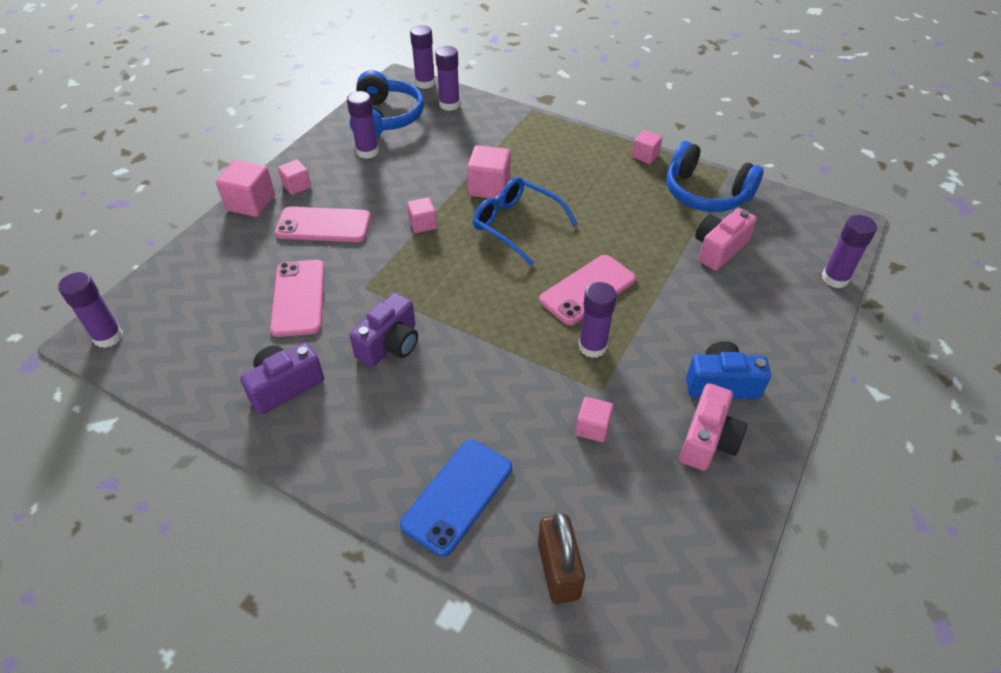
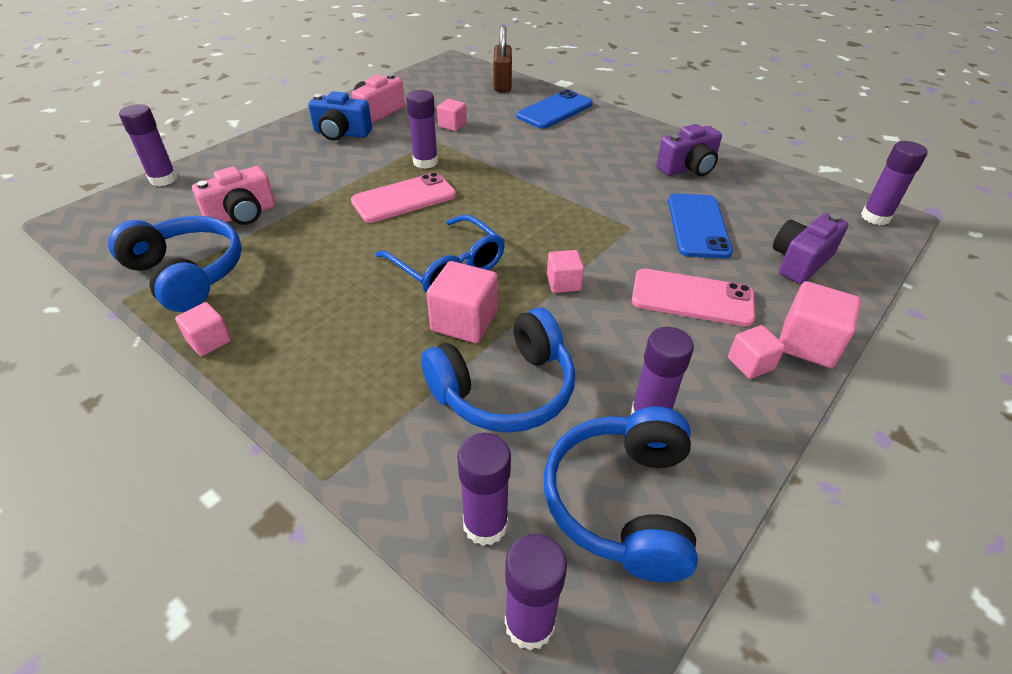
camera: 170 degrees left, 5 degrees down
(298, 298) = (698, 226): pink phone -> blue phone
(390, 344) = (601, 182): purple camera -> purple camera (800, 261)
(452, 154) = (505, 389): none -> blue headphones

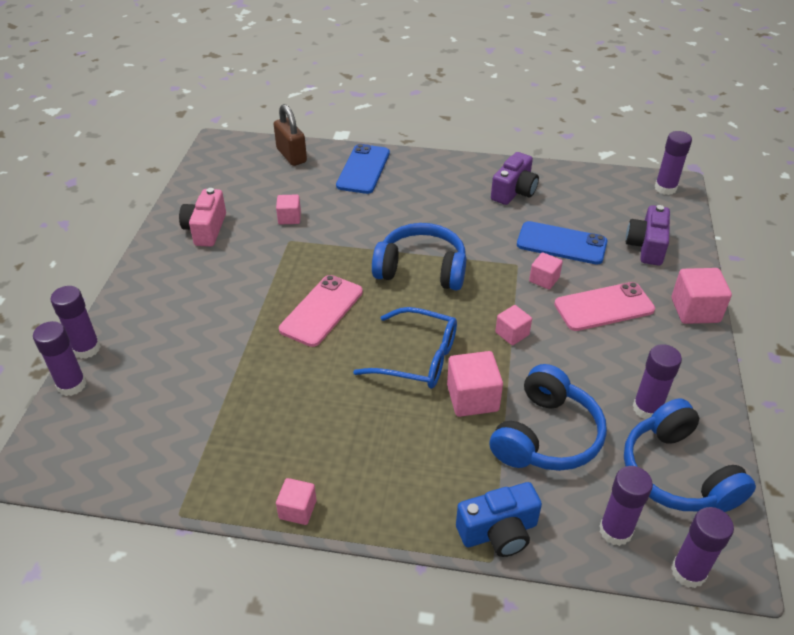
camera: 30 degrees left, 0 degrees up
(187, 274) = (210, 464): blue headphones -> blue headphones (421, 269)
(242, 215) = (195, 387): pink camera -> none
(341, 133) = (195, 265): blue camera -> blue camera (498, 532)
(425, 162) = (304, 266): purple glue stick -> purple glue stick (86, 349)
(698, 226) = (561, 243): blue phone -> blue phone turned 45 degrees counterclockwise
(750, 363) = (674, 341): pink cube -> pink cube (544, 279)

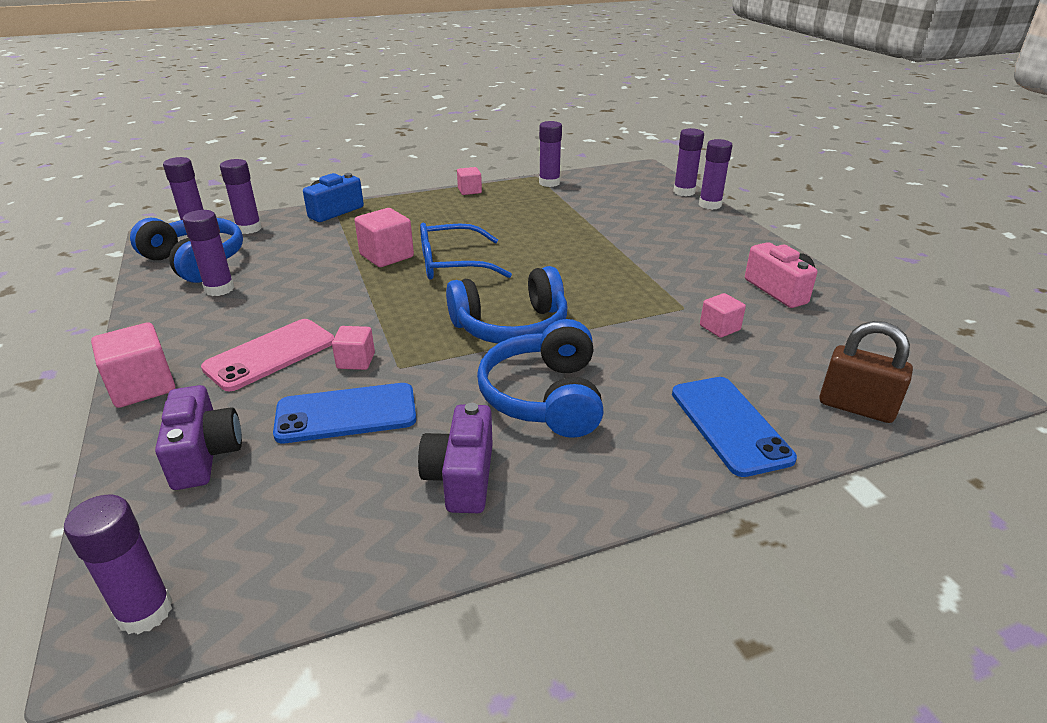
camera: 150 degrees right, 10 degrees down
(184, 482) = (549, 183): none -> purple glue stick
(321, 310) = (572, 268): pink phone -> none
(512, 334) = (372, 303): pink cube -> none
(546, 436) = (313, 253): blue headphones -> blue headphones (544, 397)

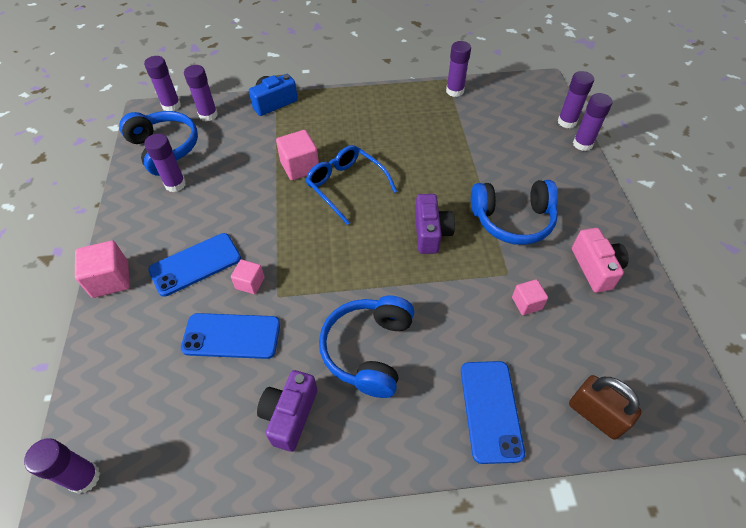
camera: 15 degrees right, 20 degrees up
(205, 455) = (137, 354): purple camera -> purple camera (431, 233)
(270, 355) = (195, 264): pink phone -> blue phone
(452, 264) = (345, 186): blue glasses -> blue glasses turned 45 degrees clockwise
(469, 191) = (386, 92): pink cube -> none
(511, 326) = (368, 268): blue headphones -> blue headphones (512, 220)

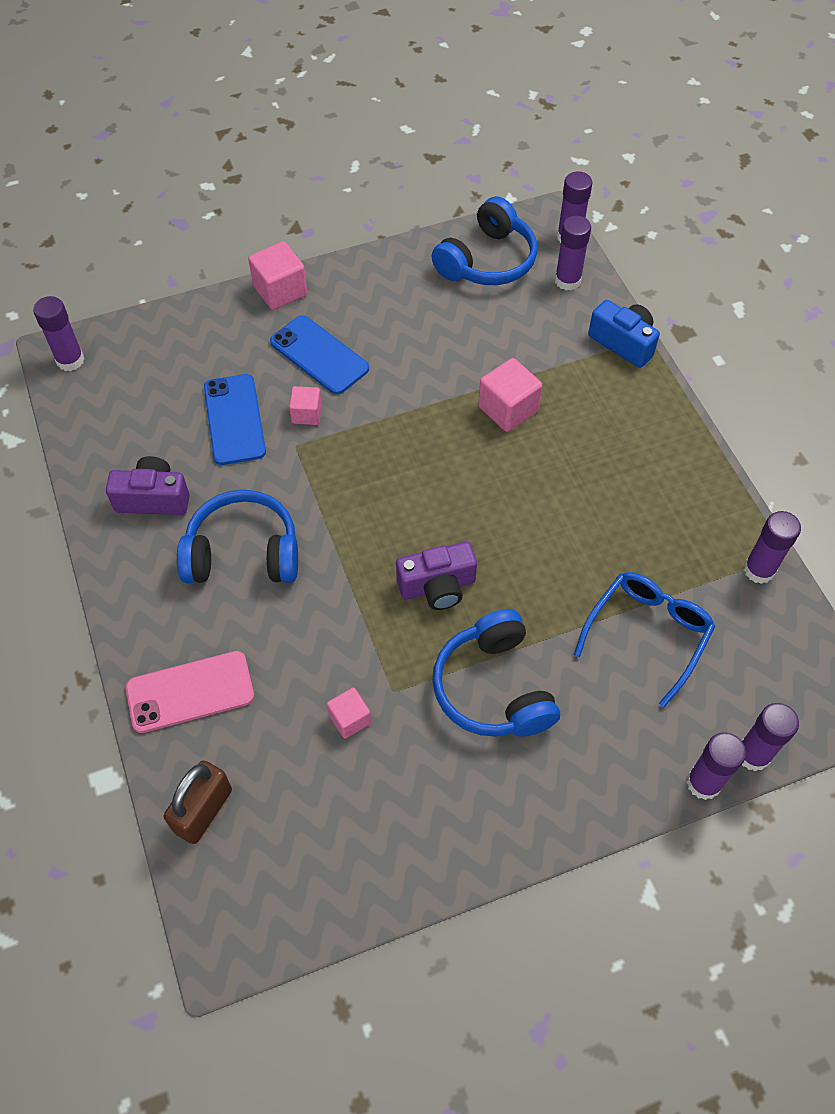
camera: 75 degrees right, 5 degrees up
(175, 184) = (432, 293): purple glue stick -> none
(345, 186) = (490, 469): blue glasses -> blue glasses (648, 633)
(491, 410) = (190, 692): blue phone -> pink phone
(595, 268) = (434, 808): pink camera -> none

